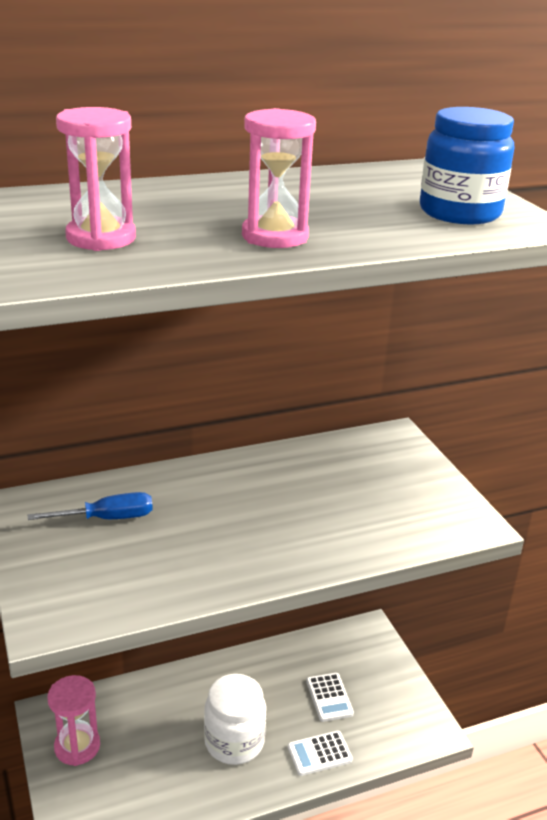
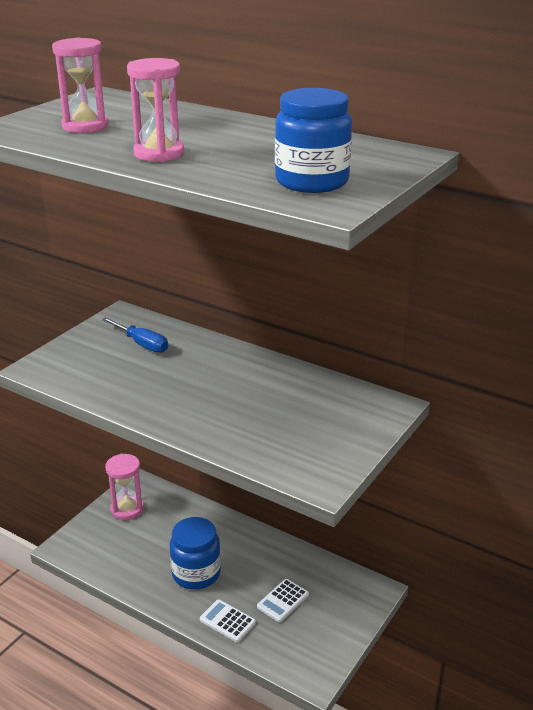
camera: 55 degrees right, 0 degrees up
(234, 741) = (196, 573): white jar -> blue jar

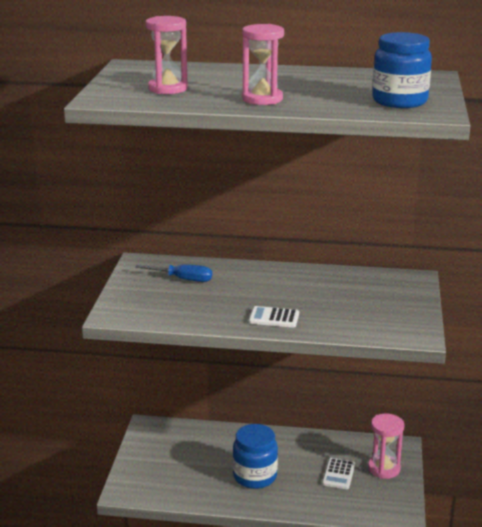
camera: 25 degrees left, 5 degrees down
(127, 509) = (155, 447): pink hourglass -> pink hourglass (384, 468)
(227, 621) = (308, 501): white calculator -> white calculator (274, 318)

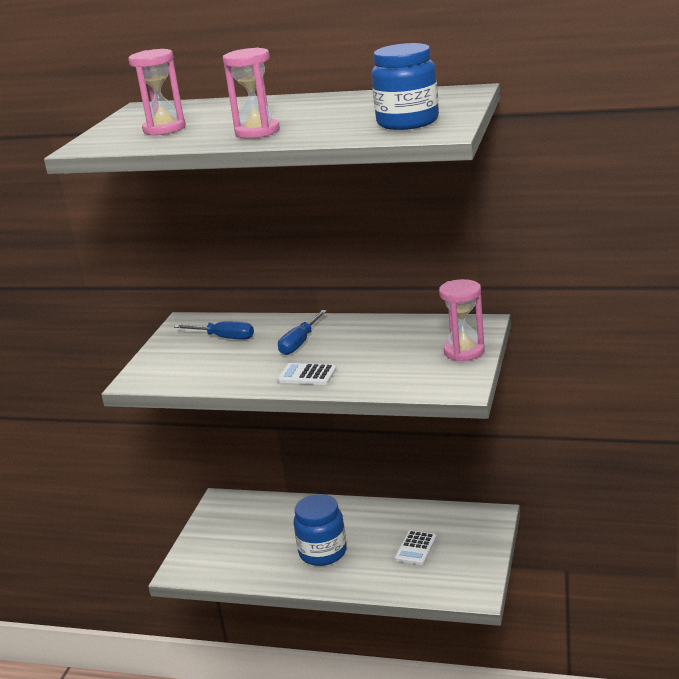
camera: 10 degrees right, 0 degrees up
(256, 287) = (300, 343): none -> blue screwdriver
(384, 468) = (468, 541): pink hourglass -> pink hourglass (464, 351)

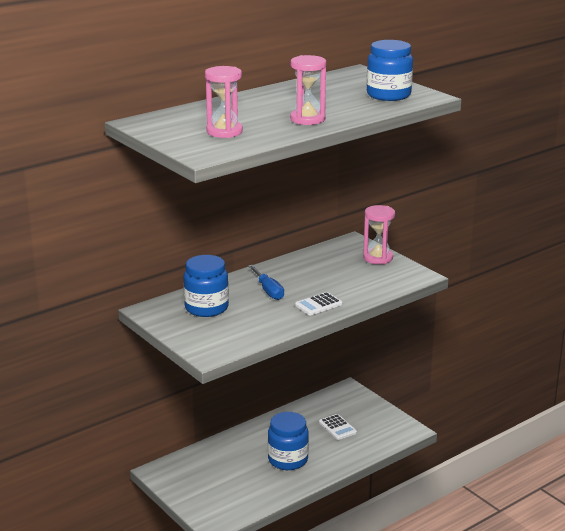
camera: 55 degrees left, 0 degrees up
(224, 338) = (206, 308): blue screwdriver -> blue jar

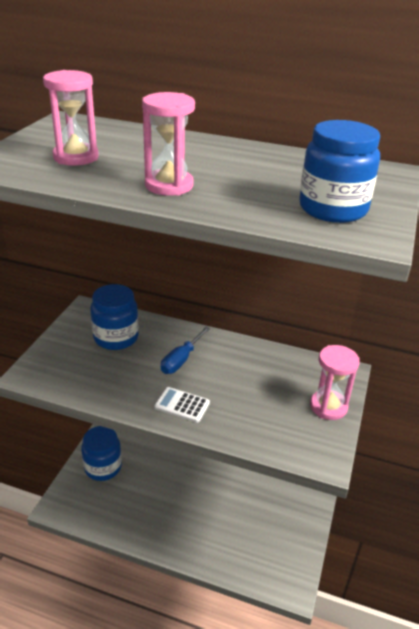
camera: 55 degrees right, 10 degrees up
(288, 460) = (173, 513): blue jar -> blue jar (103, 467)
(337, 427) = (249, 525): white calculator -> none

